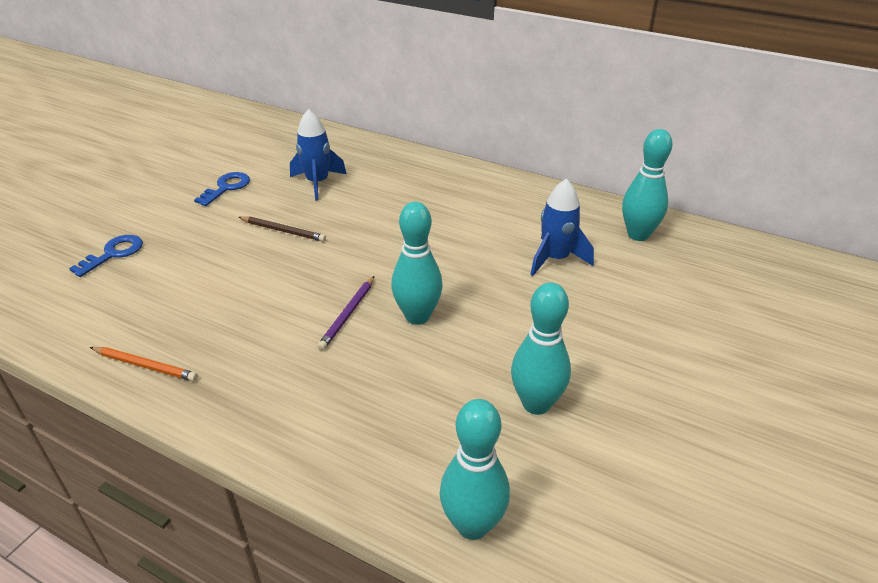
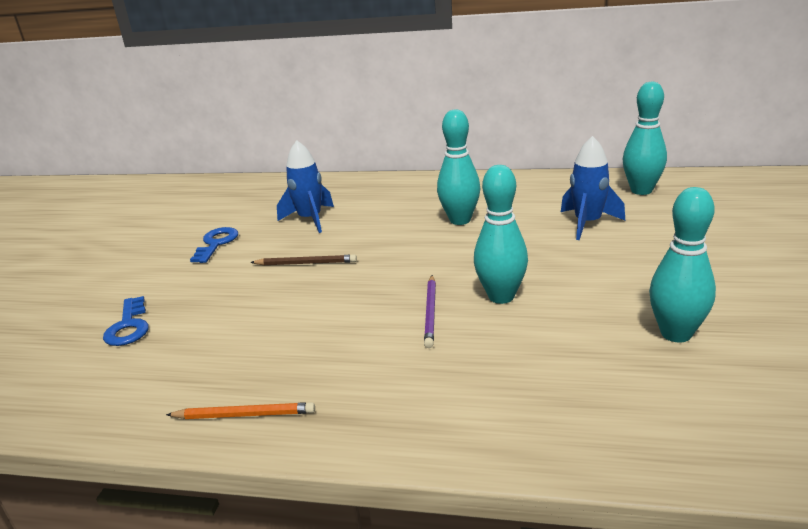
camera: 15 degrees left, 10 degrees down
(113, 254) = (129, 326): blue key -> blue key turned 150 degrees clockwise
(472, 525) = (714, 450): turquoise bowling pin -> turquoise bowling pin (460, 220)

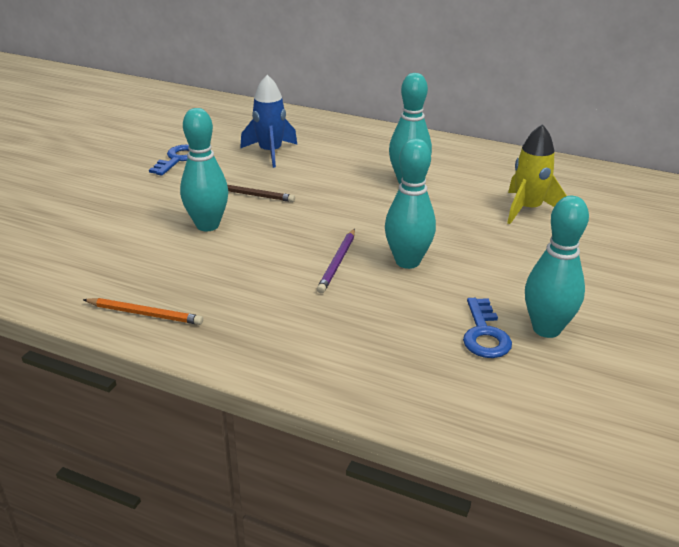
camera: 10 degrees right, 5 degrees up
(129, 326) = (78, 219): blue key -> blue key (484, 334)
(587, 223) = (527, 209): blue rocket -> yellow rocket
(641, 190) = (601, 187): turquoise bowling pin -> turquoise bowling pin (207, 225)

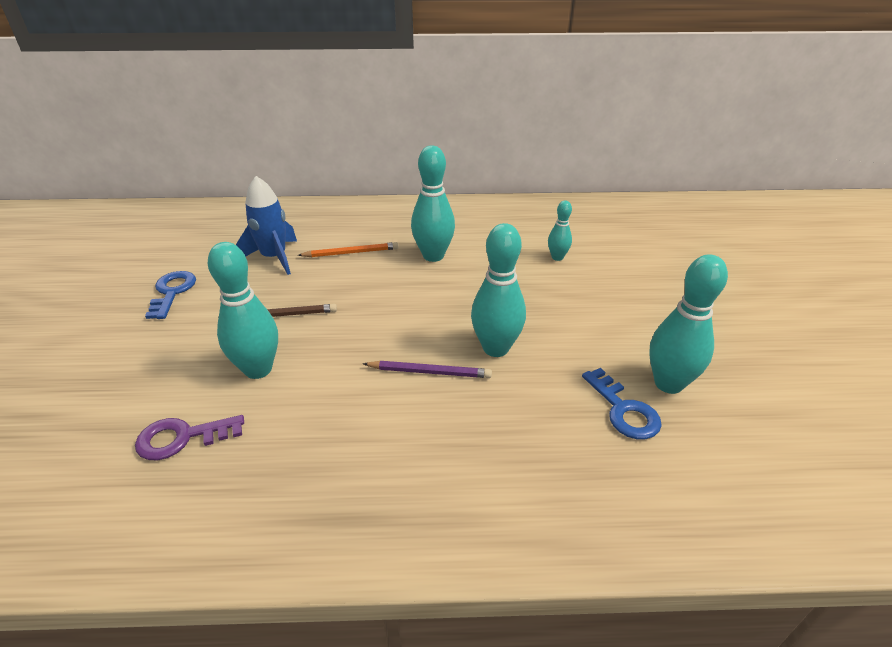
camera: 25 degrees left, 5 degrees up
(130, 252) = (182, 438): none -> purple key
(144, 314) = (252, 525): orange pencil -> orange pencil (351, 253)
(337, 262) = (429, 372): purple pencil -> purple pencil turned 75 degrees counterclockwise
(527, 209) = (557, 257): yellow rocket -> turquoise bowling pin

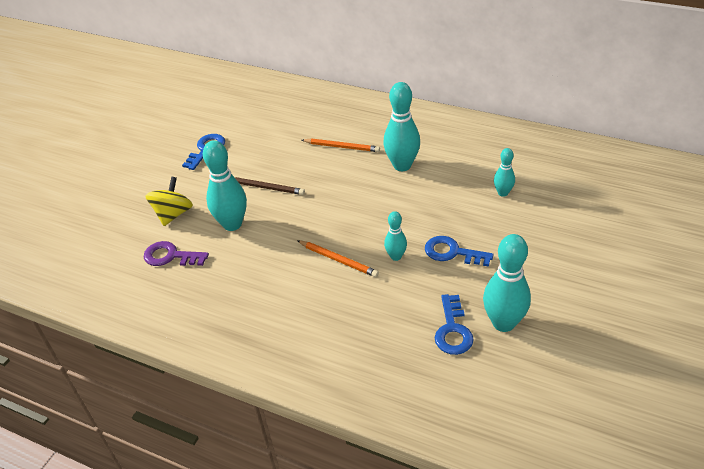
camera: 30 degrees right, 5 degrees up
(159, 380) = (173, 214): none -> yellow spinning top
(274, 258) = (285, 137): blue rocket -> none
(429, 372) = (338, 260): purple pencil -> orange pencil
(495, 348) = (396, 256): turquoise bowling pin -> turquoise bowling pin, size x0.55
(554, 326) = (452, 252): none -> blue key

